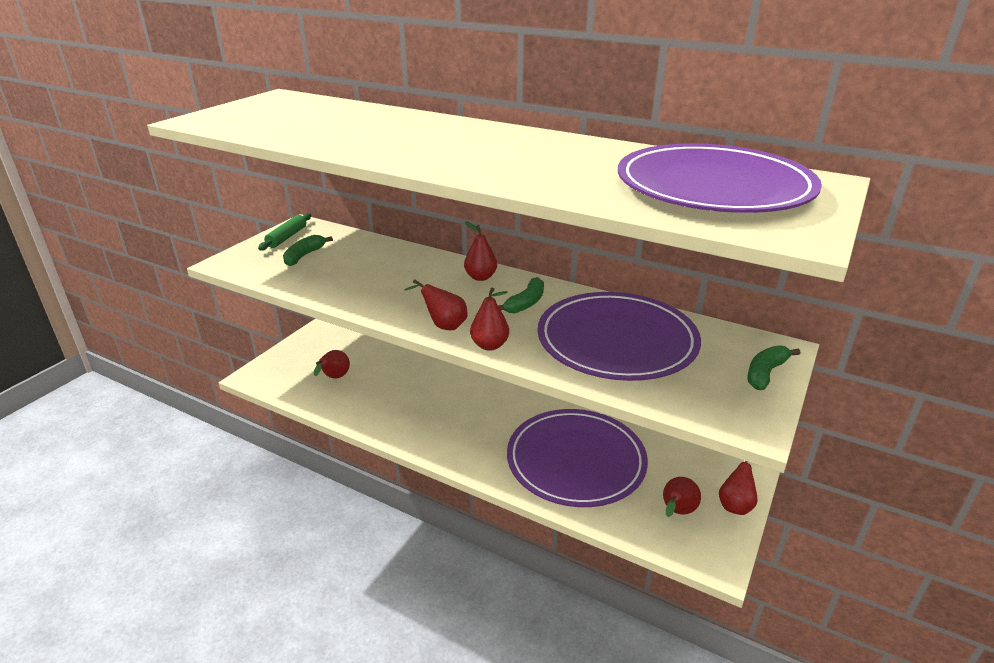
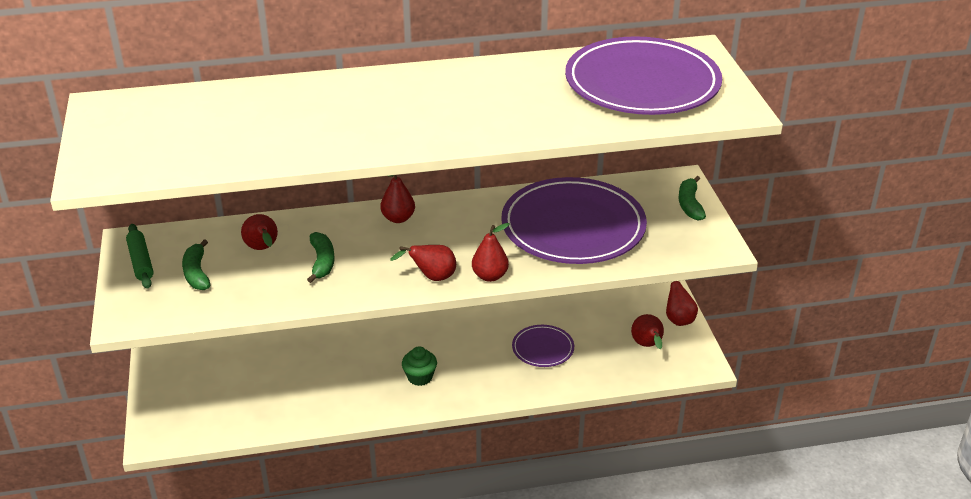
camera: 40 degrees left, 5 degrees up
(334, 378) = (245, 393): red pear -> red pear (263, 249)
(455, 429) = (420, 377): none -> green cupcake
(525, 303) = (468, 226): green banana -> green banana (322, 262)
(576, 461) = (543, 348): purple plate -> purple plate, size x0.46

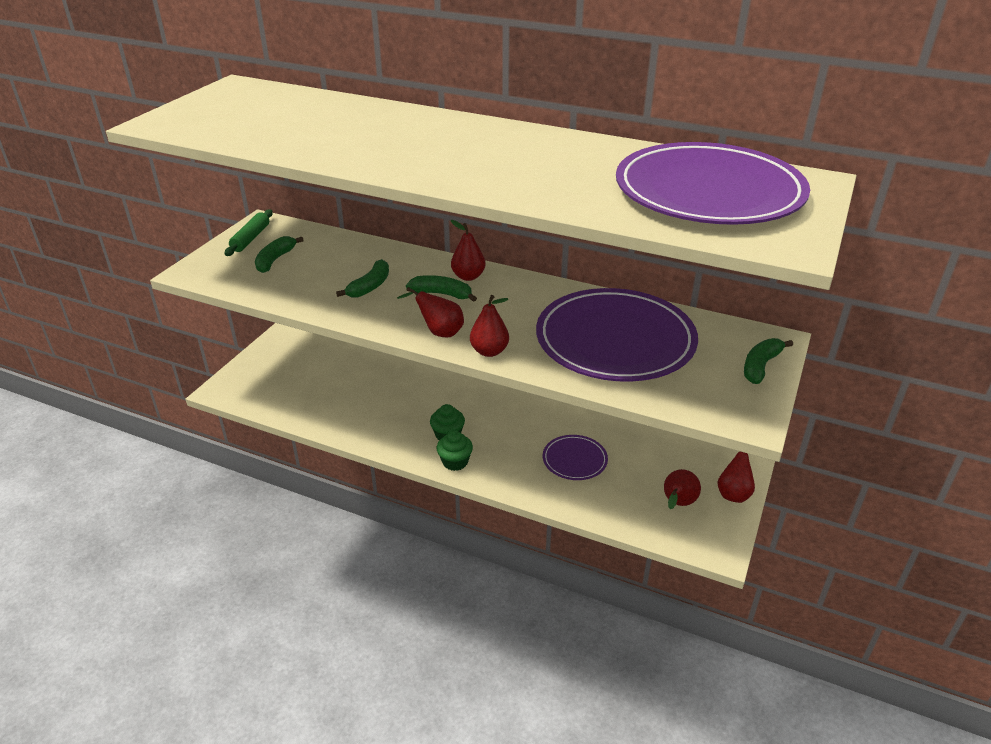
camera: 35 degrees right, 0 degrees up
(263, 249) = (340, 261): red pear -> none
(394, 243) = (442, 294): none -> green banana
(449, 396) = (455, 462): none -> green cupcake

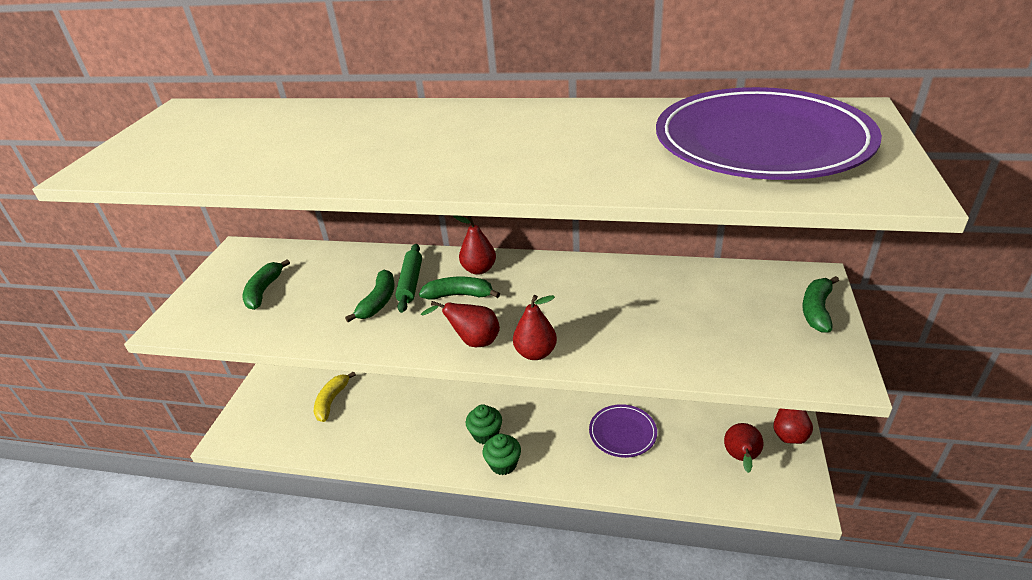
camera: 10 degrees left, 0 degrees up
(251, 238) = (230, 271): green rolling pin -> green rolling pin (411, 283)
(319, 380) = (332, 401): none -> yellow banana
(615, 340) = (660, 311): purple plate -> none

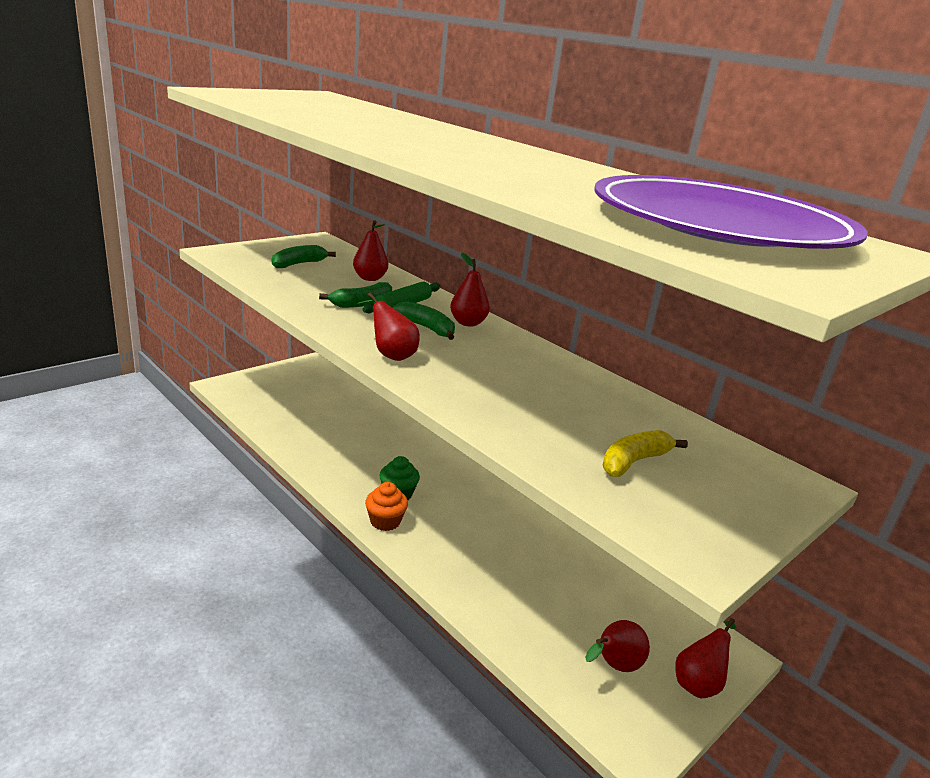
camera: 30 degrees right, 10 degrees down
(332, 401) = (315, 406): yellow banana -> yellow banana (634, 462)
(503, 464) = (385, 521): green cupcake -> orange cupcake
(535, 353) = (427, 385): red pear -> red pear (370, 278)
(622, 433) = (518, 568): purple plate -> none
(816, 310) = (758, 503): green banana -> none

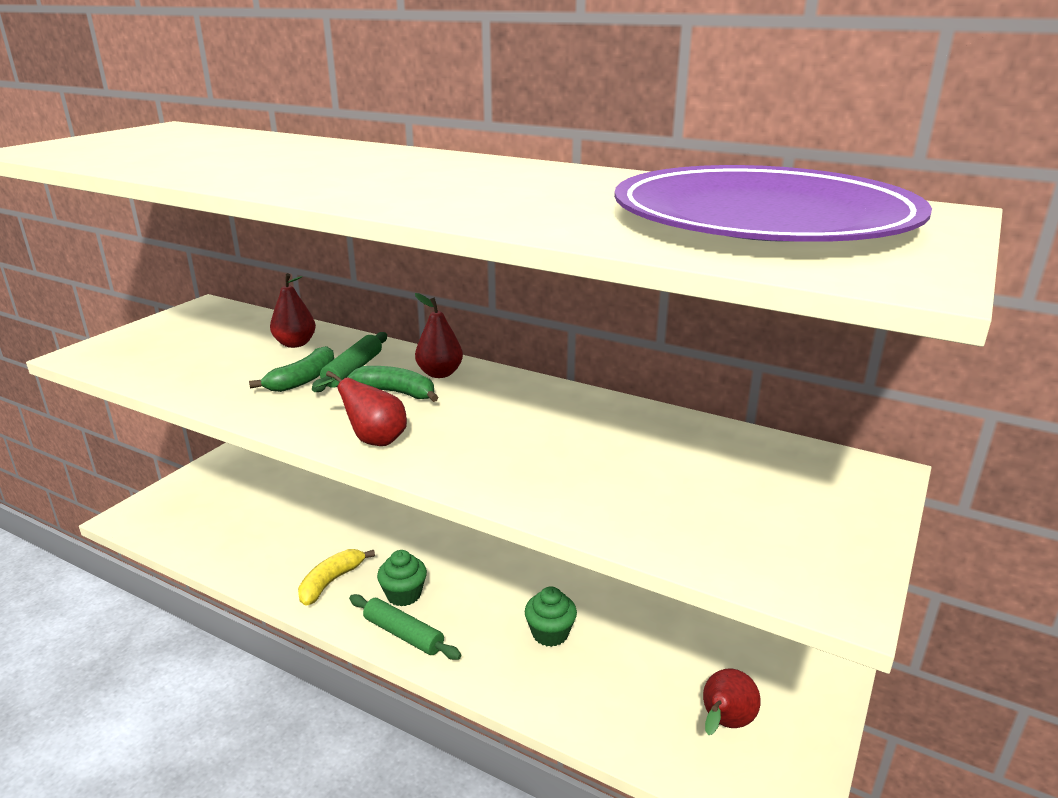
camera: 15 degrees left, 0 degrees up
(298, 264) = (197, 346): green banana -> none
(385, 521) = (403, 634): orange cupcake -> green rolling pin
(499, 555) = (550, 633): none -> green cupcake
(634, 462) = (708, 498): yellow banana -> yellow banana (331, 582)
(698, 683) = (813, 711): red pear -> none

